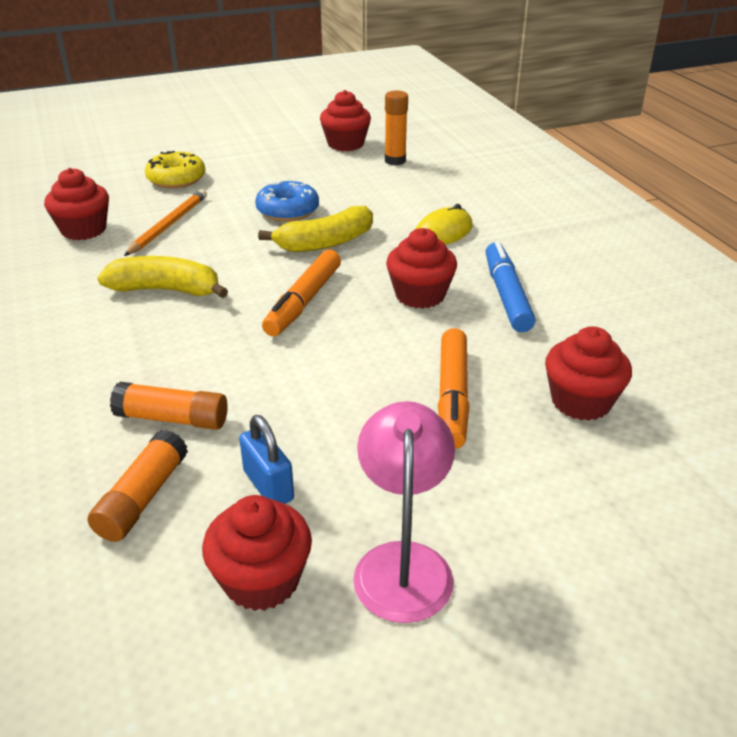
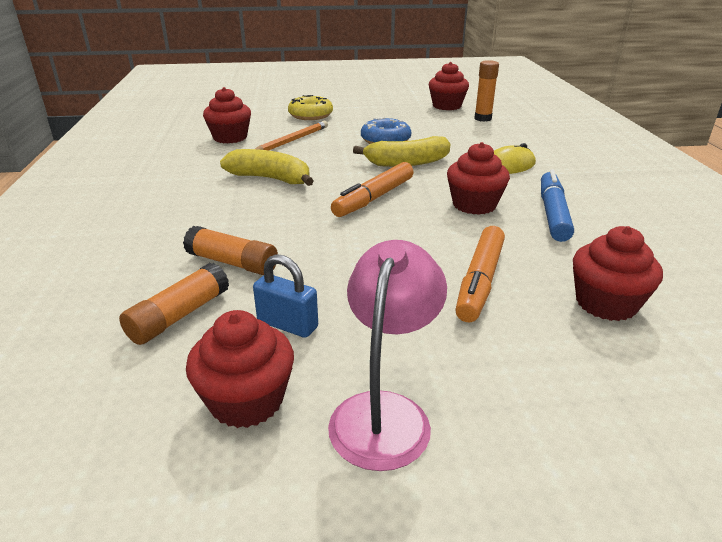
camera: 15 degrees right, 5 degrees down
(268, 485) = (287, 324): blue padlock -> blue padlock turned 45 degrees counterclockwise

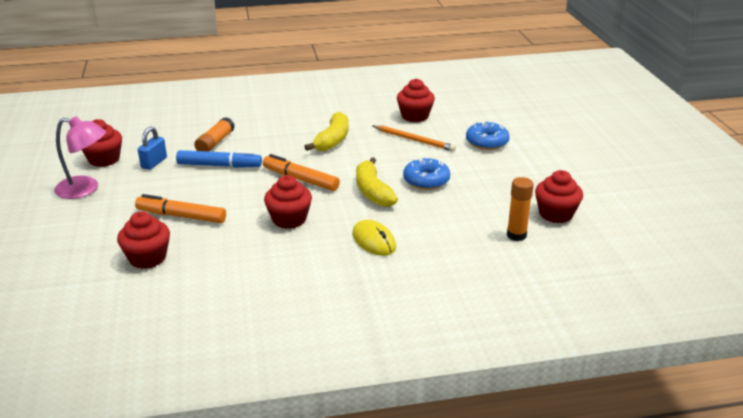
camera: 85 degrees right, 0 degrees up
(179, 316) = (168, 137): orange glue stick -> none
(310, 115) = (487, 142): yellow donut -> blue donut
(552, 213) = (273, 253): blue marker -> blue marker (219, 165)

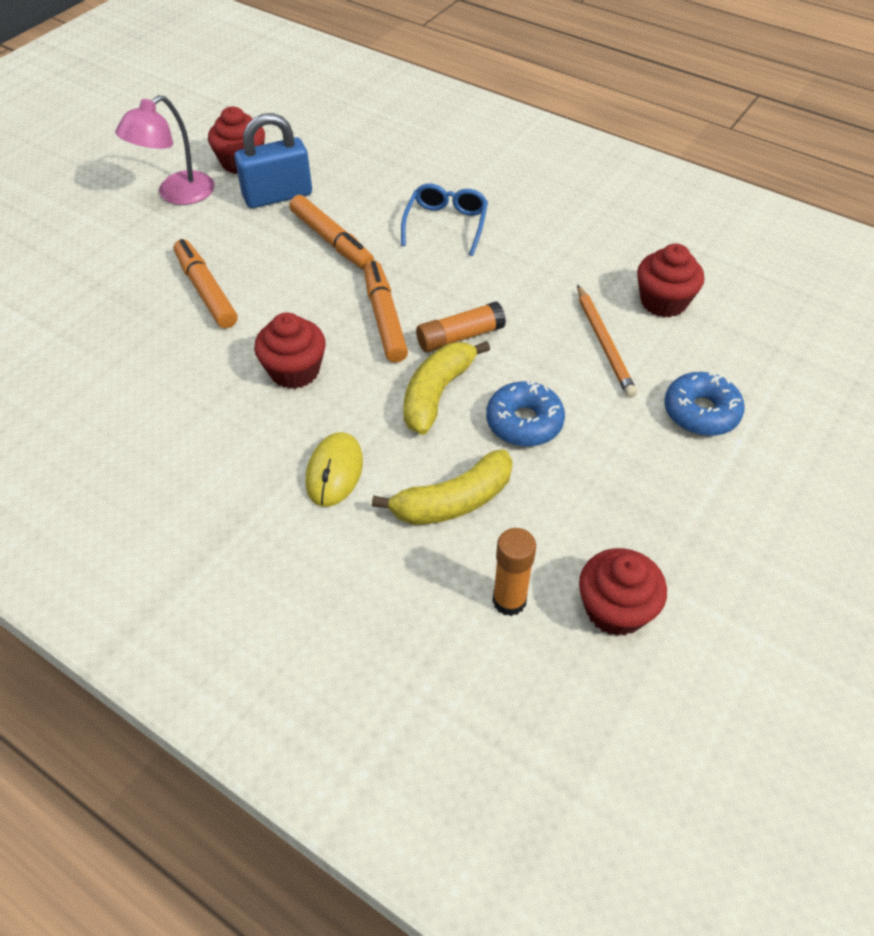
camera: 45 degrees right, 20 degrees up
(85, 189) = (177, 194): pink lamp -> pink lamp turned 75 degrees clockwise
(147, 258) = (110, 327): red cupcake -> none
(154, 163) = (277, 196): blue padlock -> blue padlock, size x1.63
(215, 143) = (372, 202): orange glue stick -> orange glue stick (460, 337)
(219, 165) = (332, 240): blue marker -> orange marker
(270, 134) = (446, 224): none -> blue glasses
(332, 140) = (502, 279): yellow banana -> yellow banana (453, 501)

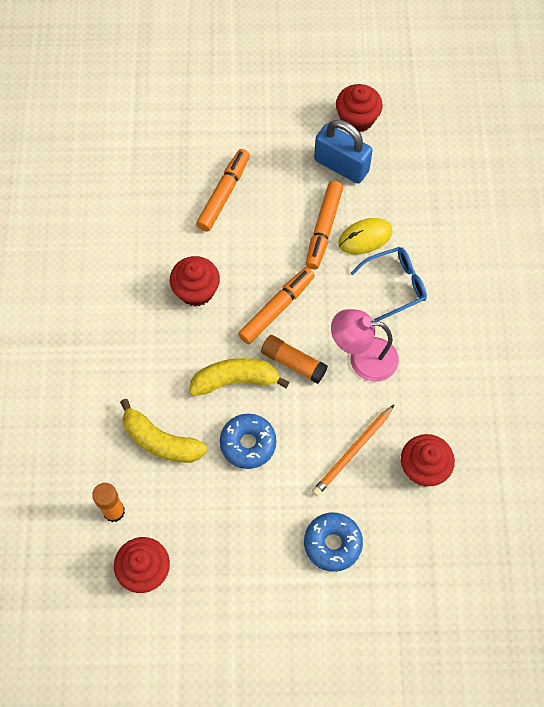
camera: 55 degrees right, 15 degrees up
(177, 194) = (295, 108): pink lamp -> pink lamp (363, 358)
(334, 471) = (138, 365): yellow mouse -> yellow mouse (365, 237)

